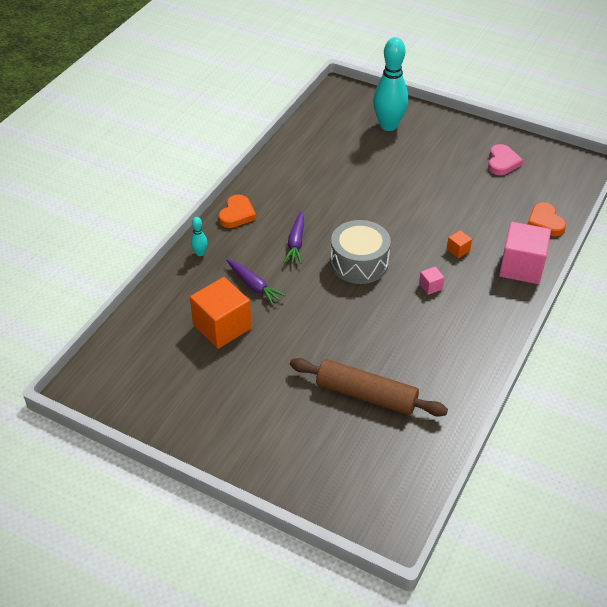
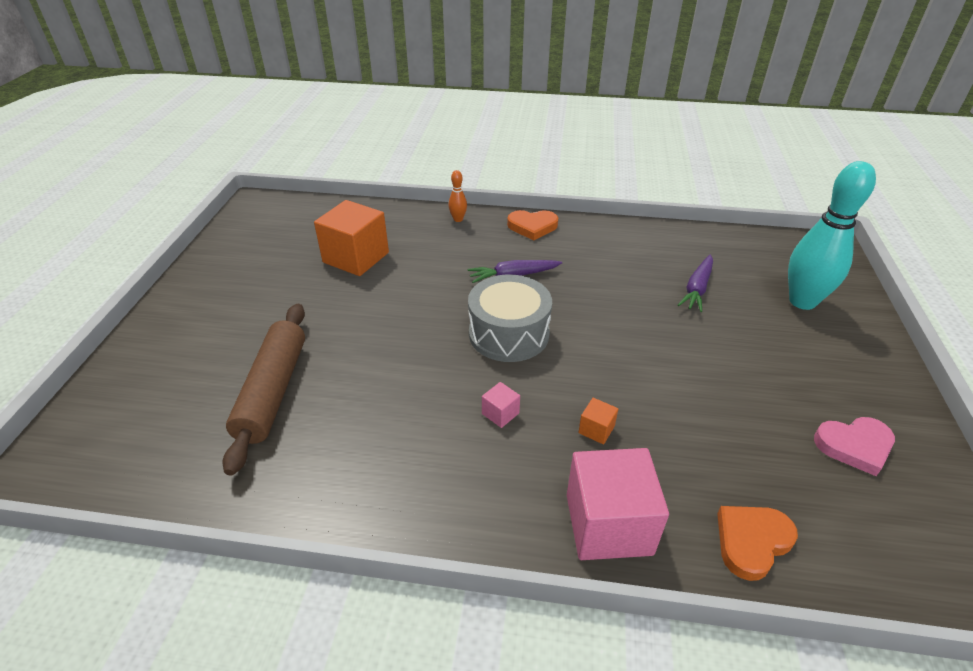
camera: 70 degrees right, 5 degrees down
(200, 253) = (458, 219): turquoise bowling pin -> orange bowling pin
(254, 286) = (426, 263): purple carrot -> purple carrot (697, 289)

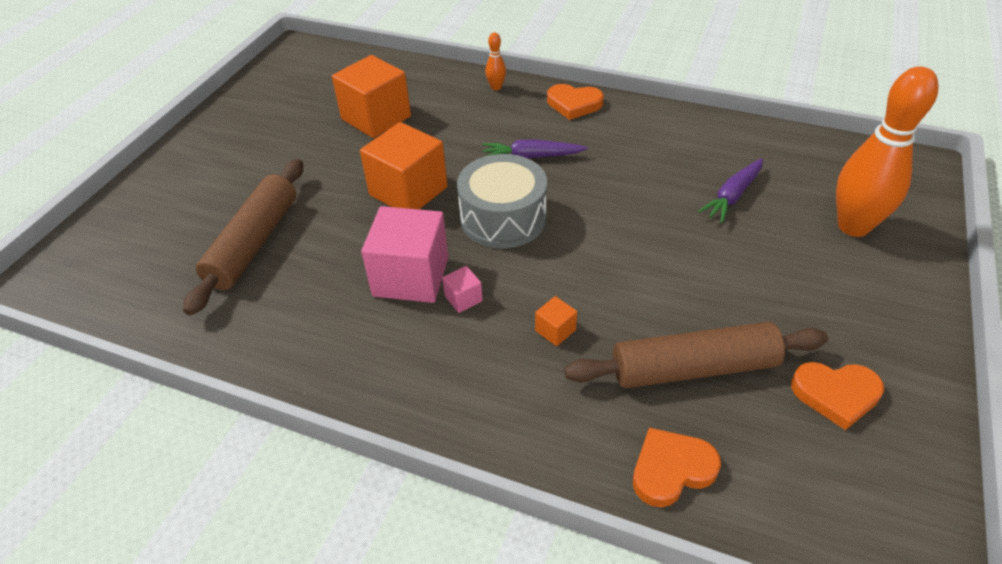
camera: 15 degrees right, 5 degrees up
(411, 320) = (408, 191): none -> orange cube
(608, 524) = (529, 424): pink cube -> pink cube (411, 277)
(729, 443) = (693, 368): none -> brown rolling pin
(802, 301) = (853, 226): turquoise bowling pin -> orange bowling pin
(854, 446) = (836, 394): pink heart -> orange heart

